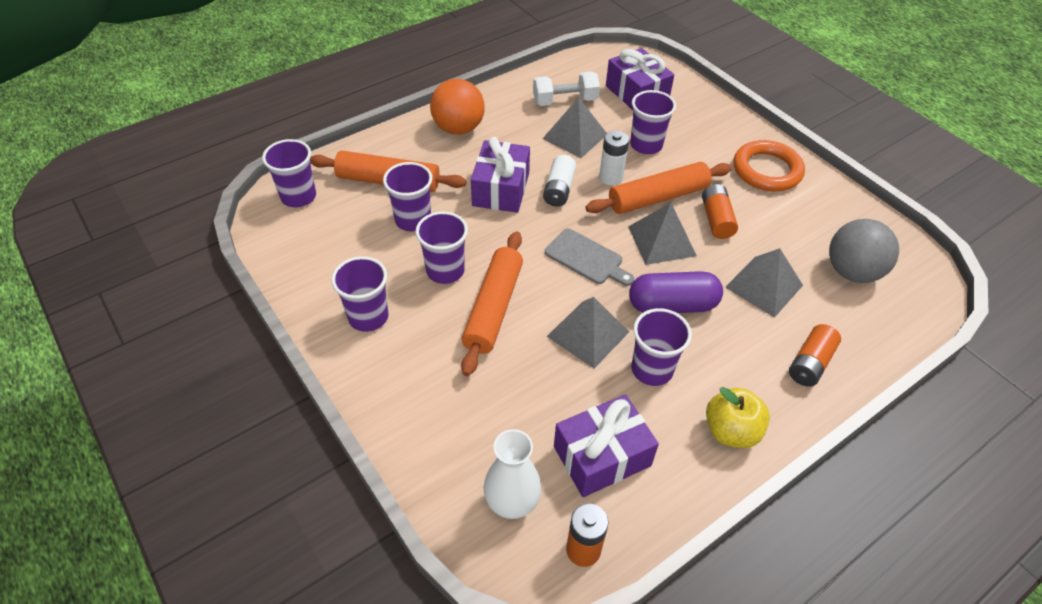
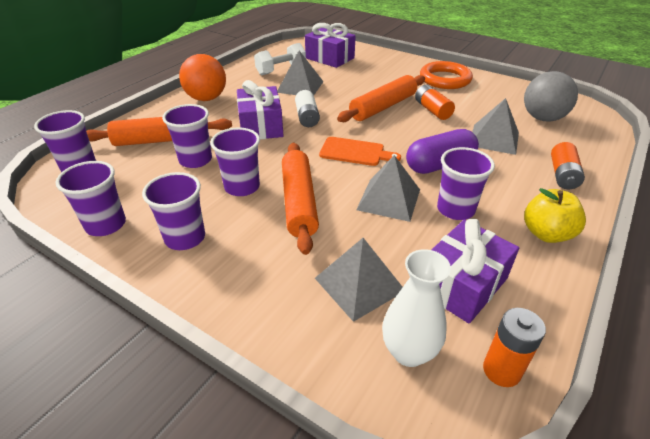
camera: 20 degrees left, 10 degrees down
(586, 258) = (355, 152): grey cutting board -> orange cutting board
(611, 178) = (341, 103): white battery -> none
(646, 145) = (354, 82): purple cup -> purple cup (106, 225)
(662, 241) = (403, 130): grey pyramid -> grey pyramid (359, 284)

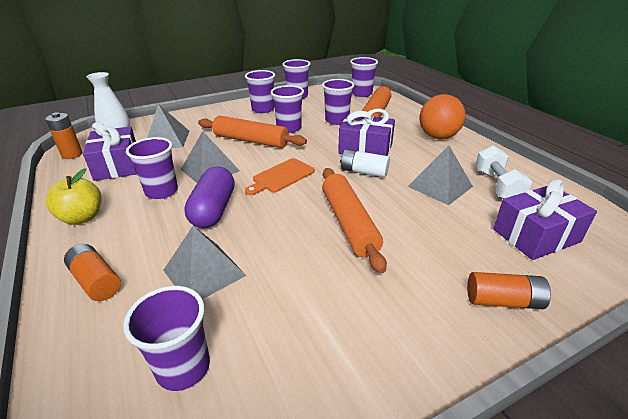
camera: 120 degrees right, 5 degrees down
(432, 110) = (309, 258): orange battery -> orange battery (503, 301)
(445, 79) = (396, 329): orange ring -> none
(542, 118) = (183, 367): grey ball -> purple cup

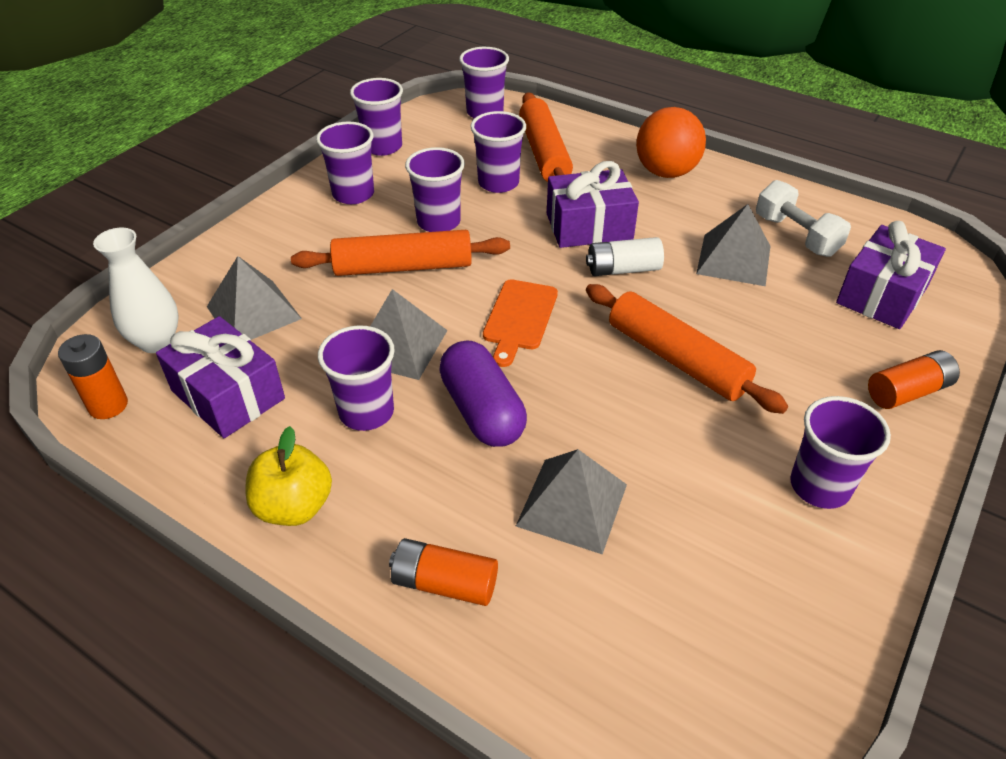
camera: 30 degrees left, 10 degrees up
(183, 367) = (674, 621): purple cup -> purple cup (819, 486)

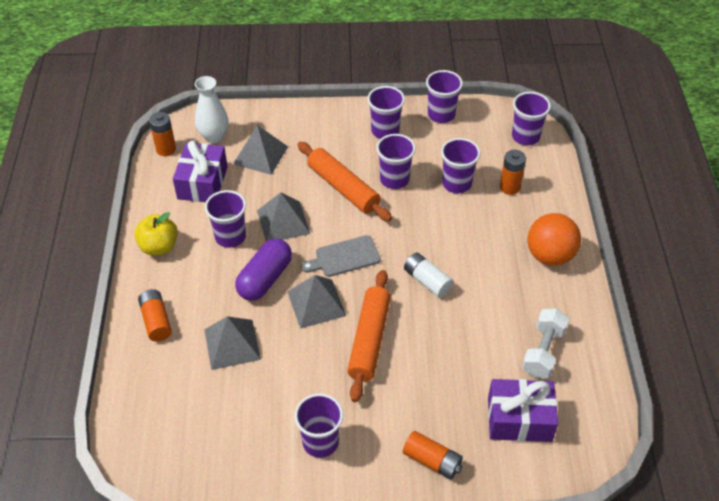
camera: 55 degrees right, 5 degrees up
(519, 318) = (344, 257): orange cutting board -> grey cutting board
(544, 153) = (509, 187): orange rolling pin -> orange battery
(589, 226) = (453, 246): purple gift -> none
(733, 259) = (486, 329): grey pyramid -> grey pyramid (316, 303)

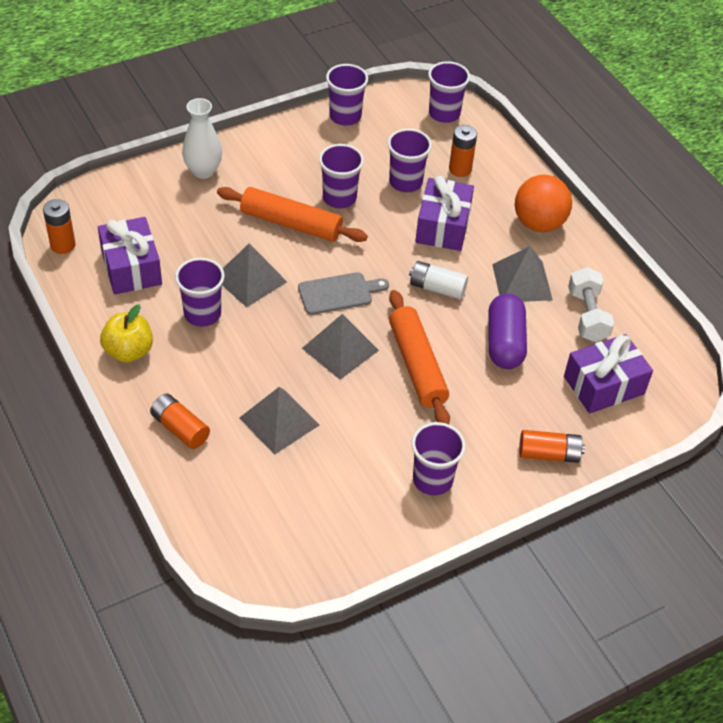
camera: 30 degrees left, 0 degrees up
(214, 136) = (110, 214): white vase -> white vase (203, 171)
(260, 155) = (177, 217): grey pyramid -> grey pyramid (522, 282)
(265, 279) = (269, 344): purple capsule -> purple capsule (504, 343)
(344, 257) = (339, 293): grey cutting board -> grey cutting board turned 150 degrees counterclockwise
(385, 131) = (297, 150): purple cup -> none
(464, 230) = (442, 226): none -> purple gift

